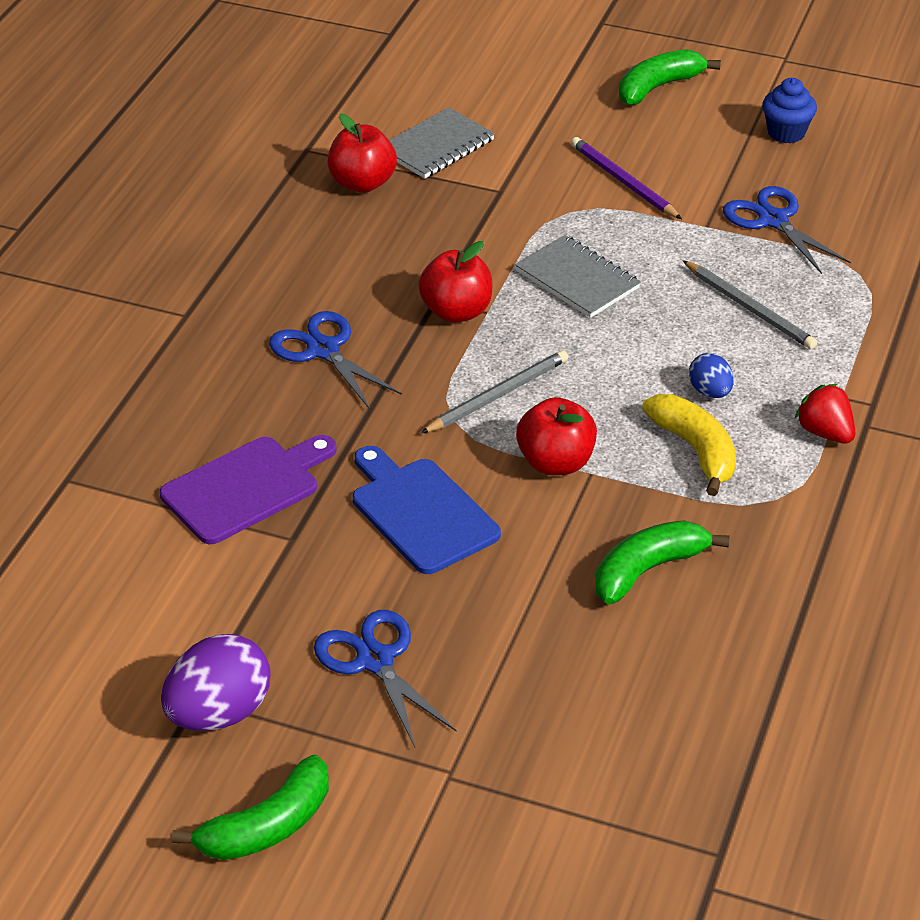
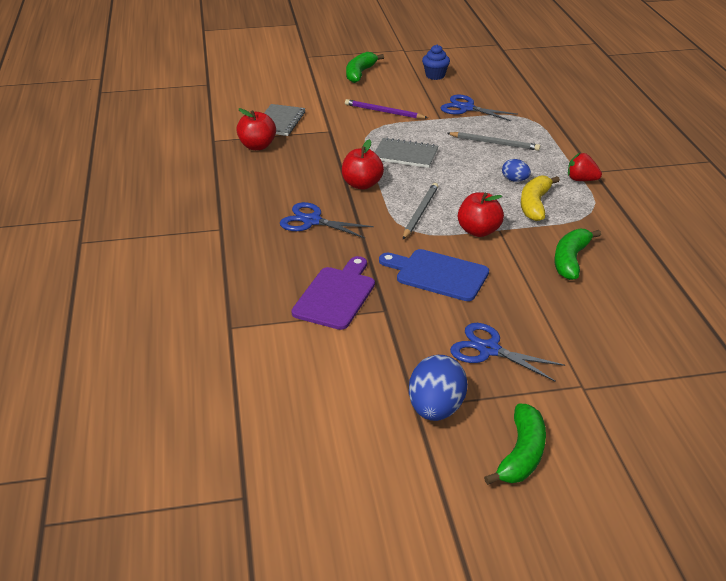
camera: 30 degrees left, 5 degrees down
(219, 713) = (435, 409): purple egg -> blue egg
(695, 450) = (535, 205): yellow banana -> yellow banana turned 105 degrees counterclockwise

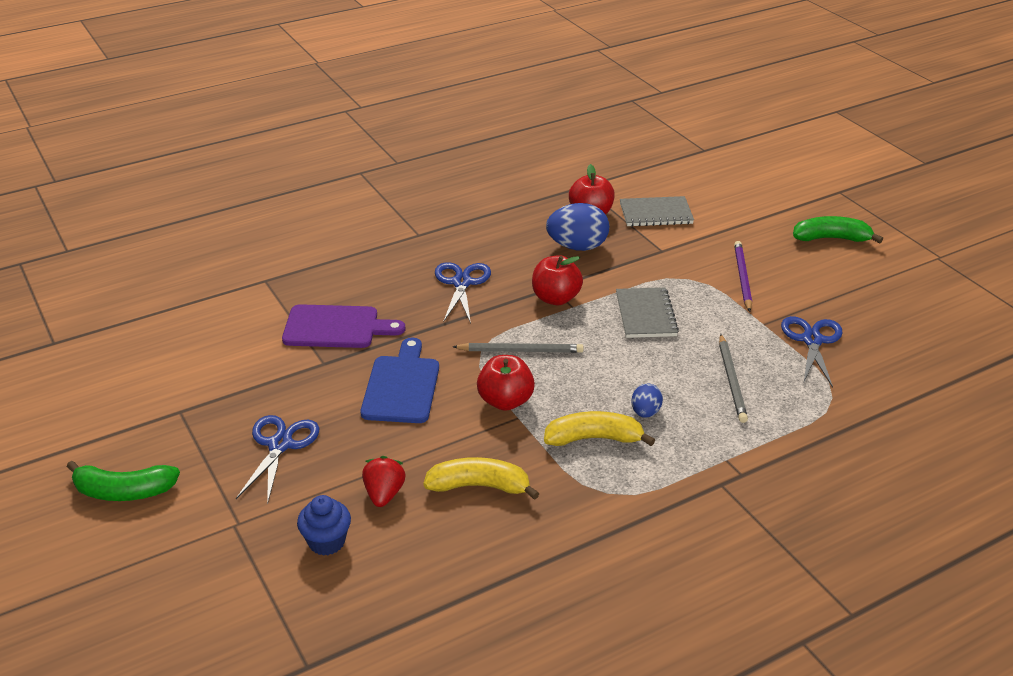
camera: 70 degrees right, 0 degrees up
(435, 76) = (885, 297): blue cupcake -> blue cupcake (326, 542)
(435, 409) = (179, 424): blue egg -> blue egg (577, 247)
(570, 260) = (479, 486): green banana -> yellow banana
(581, 180) = (688, 473): red strawberry -> red strawberry (384, 494)

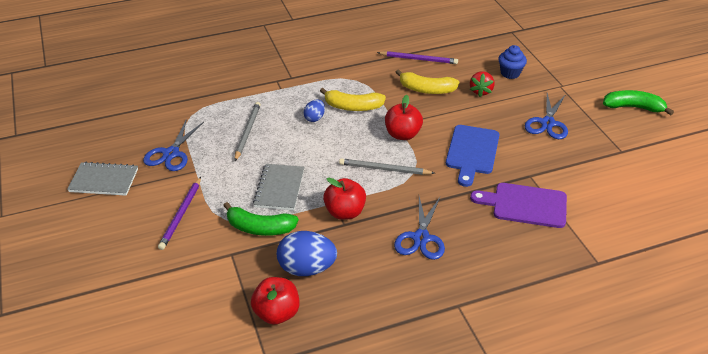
camera: 170 degrees left, 5 degrees up
(503, 556) = (418, 59): none -> purple pencil
(656, 214) = (211, 305): grey notebook -> grey notebook (104, 180)
(831, 238) = (69, 249): green banana -> green banana (260, 228)

